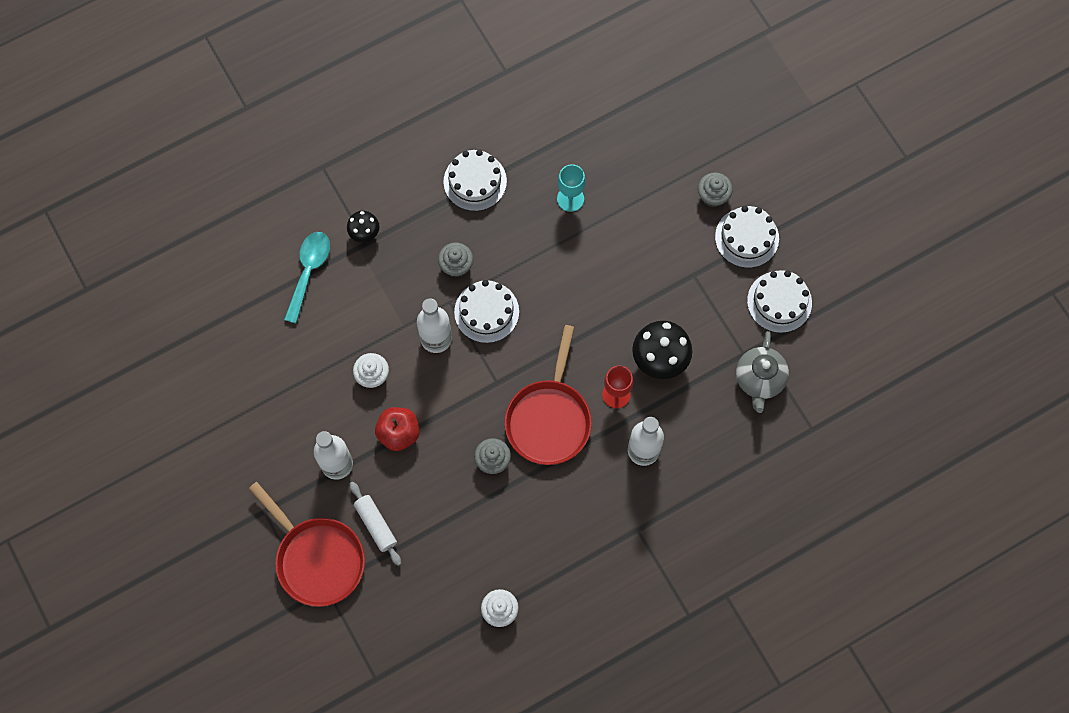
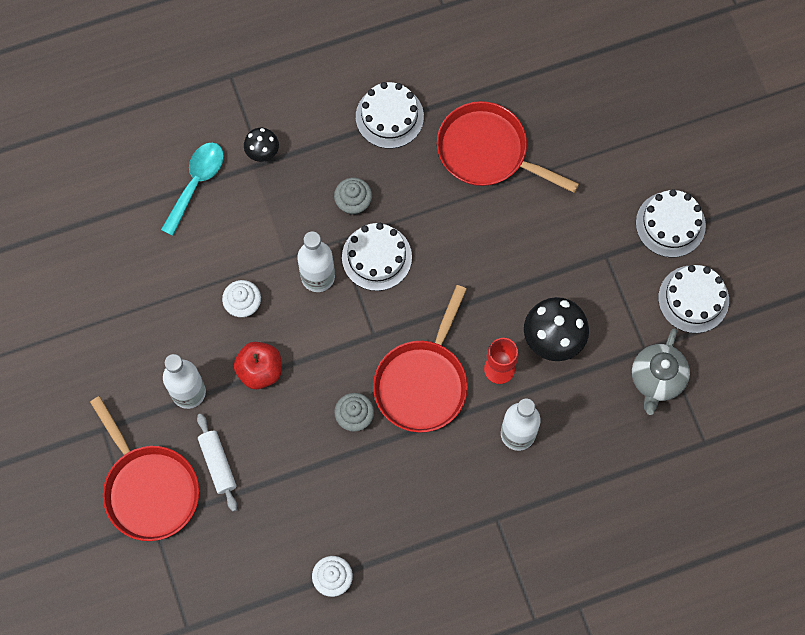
camera: 10 degrees right, 0 degrees up
(570, 199) = (488, 152): turquoise goblet -> red pan
(713, 196) = (642, 173): grey cupcake -> none

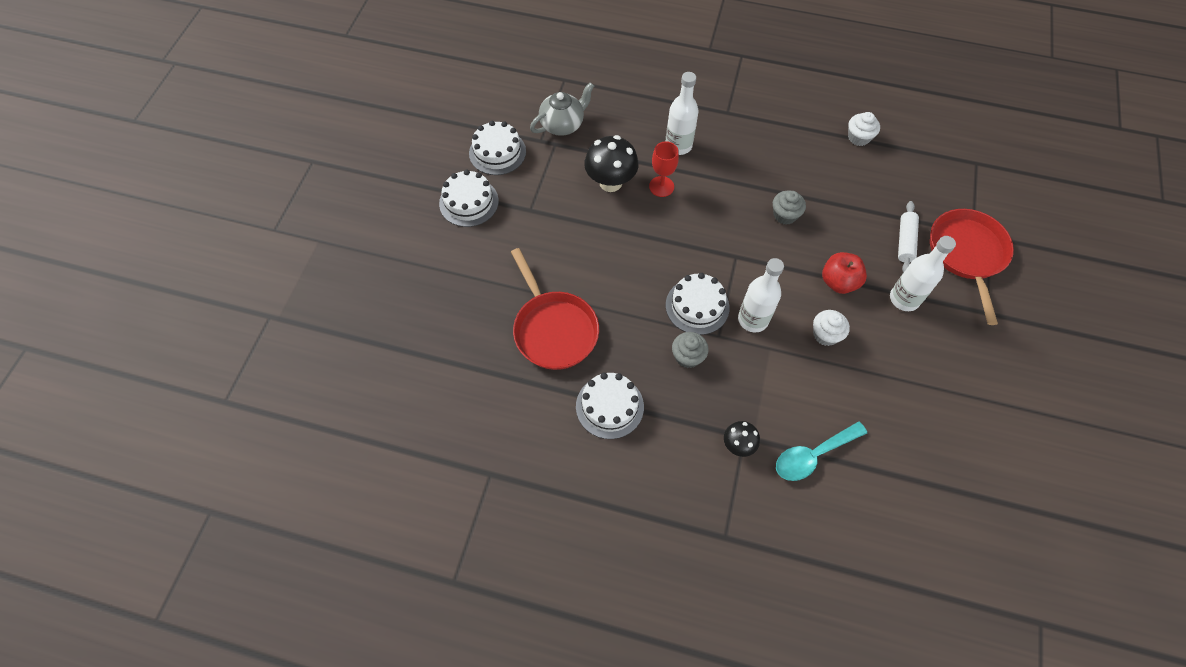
camera: 145 degrees left, 10 degrees down
(423, 382) = (721, 208): red pan -> none

